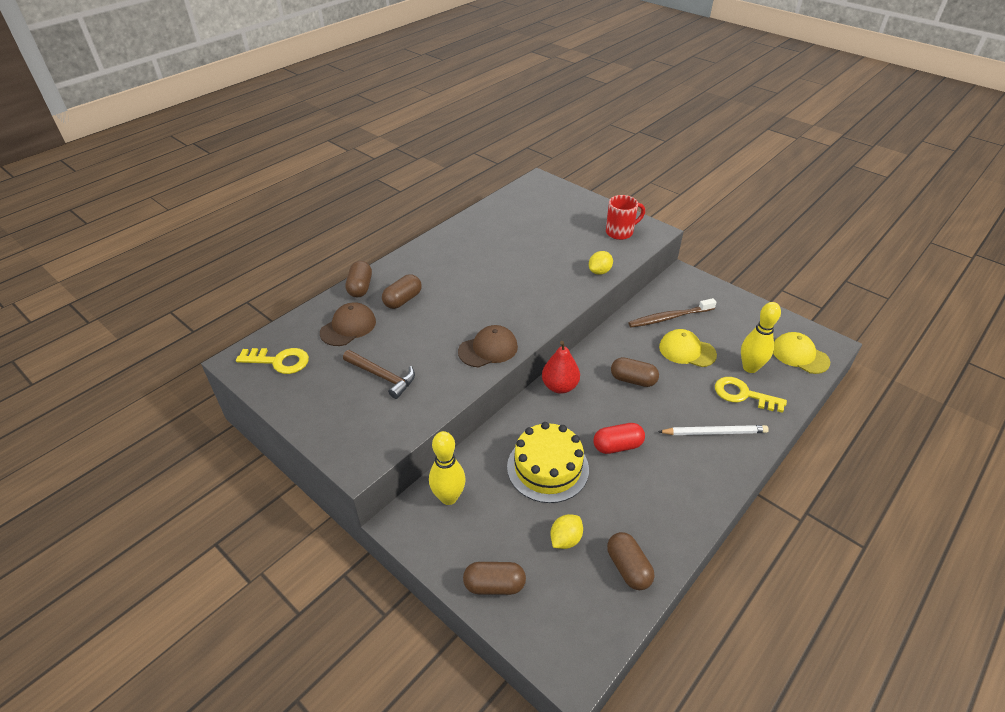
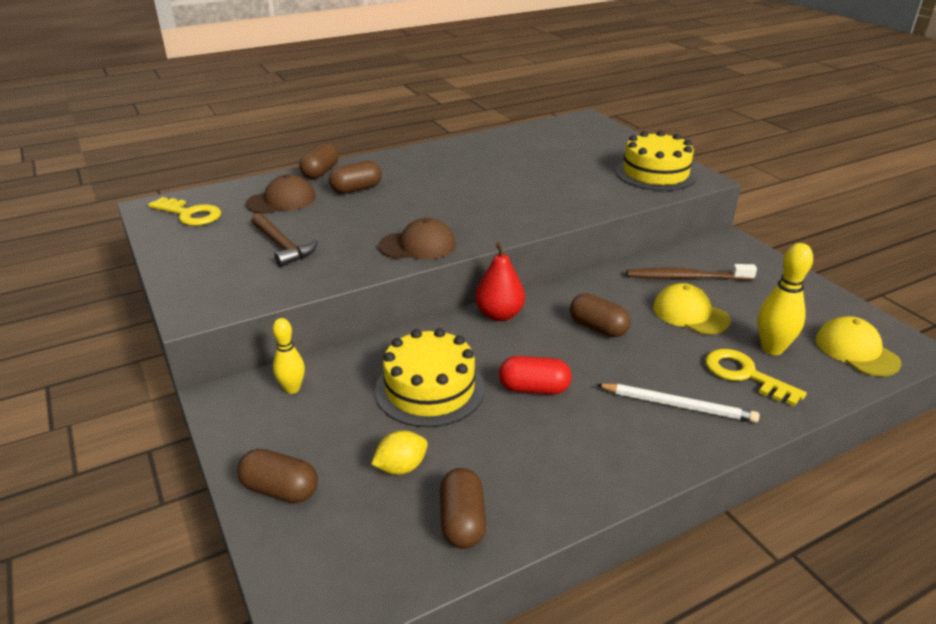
camera: 20 degrees right, 10 degrees down
(448, 497) = (292, 388): yellow bowling pin -> yellow bowling pin, size x0.66
(599, 271) = (604, 202): yellow lemon -> none
(620, 232) = (655, 173): red mug -> yellow cake

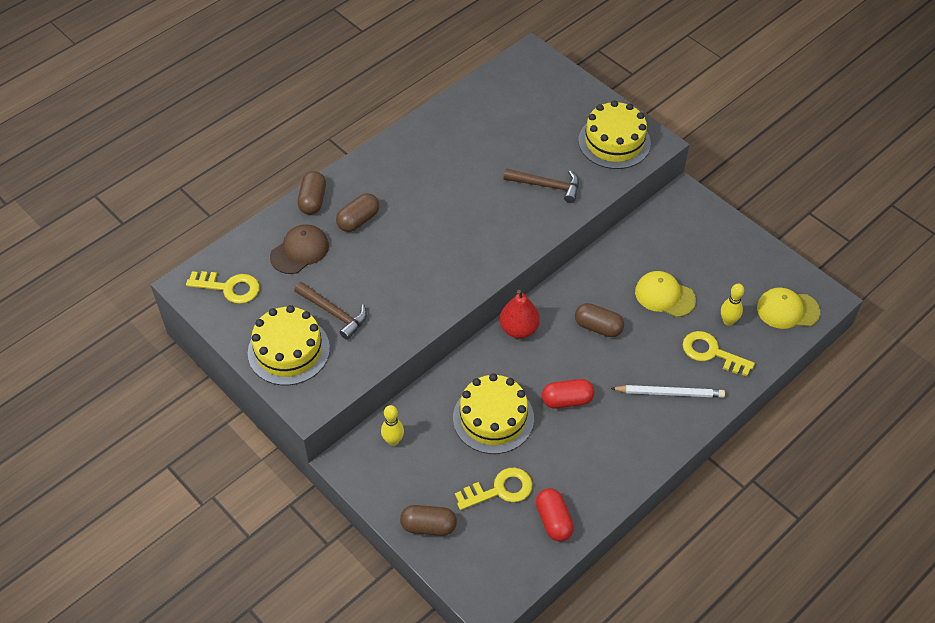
camera: 15 degrees left, 20 degrees up
(210, 266) = (288, 350): none -> yellow cake
(401, 467) = (500, 490): yellow lemon -> yellow key
(418, 245) = (444, 288): brown cap -> none
(462, 521) = (553, 520): brown capsule -> red capsule
(569, 192) = (546, 186): none -> brown hammer
(686, 277) = (655, 252): brown toothbrush -> none
(772, 348) = (728, 321): yellow bowling pin -> yellow bowling pin, size x0.66
(856, 351) = (787, 310): yellow cap -> yellow cap turned 45 degrees counterclockwise

